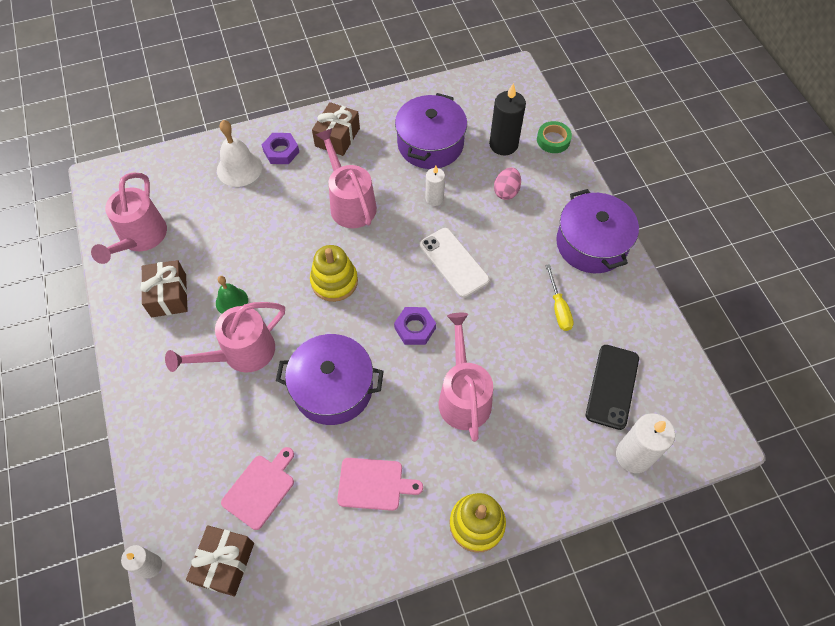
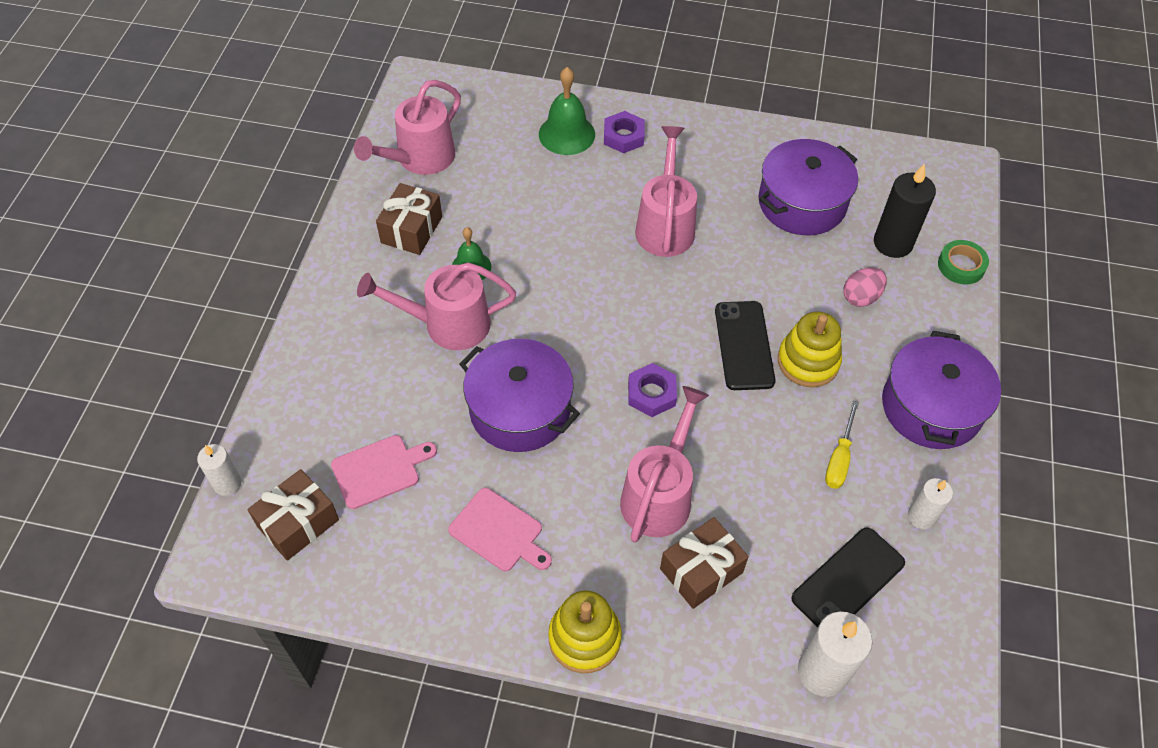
camera: 30 degrees right, 5 degrees down
(239, 168) = (566, 134): white bell -> green bell
(334, 281) = (593, 300): yellow stacking toy -> yellow stacking toy (808, 361)
(337, 137) = (696, 148): brown gift -> brown gift (701, 570)
(434, 199) = (767, 265): white candle -> white candle (921, 517)
(454, 262) = (744, 345): white phone -> black phone

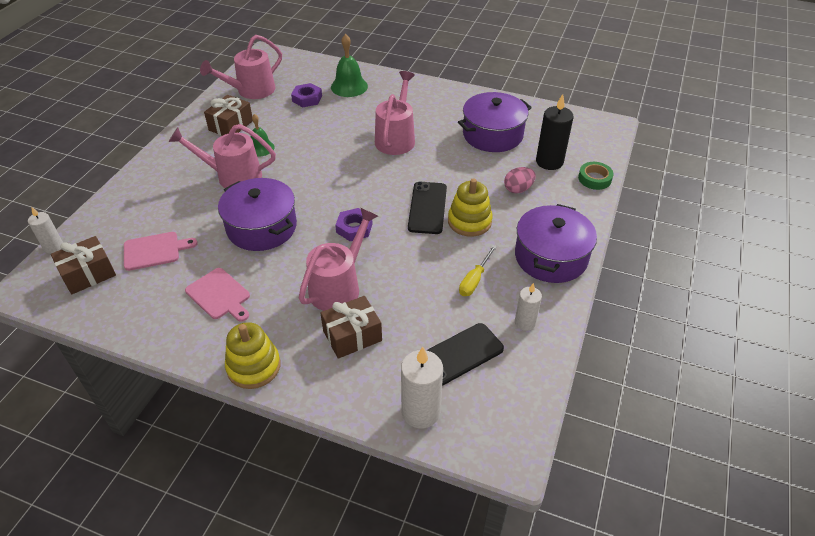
camera: 10 degrees right, 10 degrees down
(623, 136) = (385, 90): purple nut -> purple nut (307, 98)

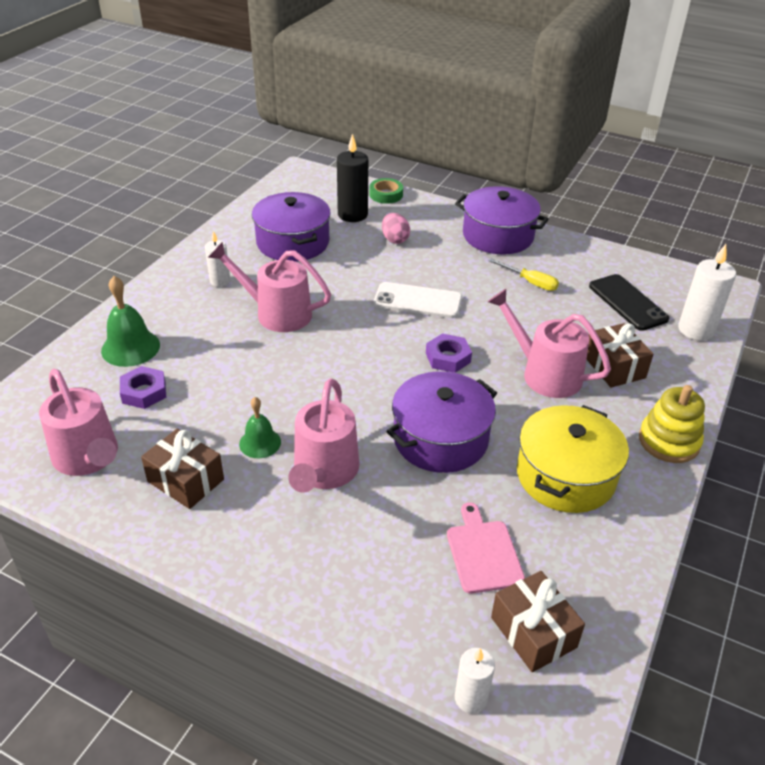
camera: 85 degrees left, 5 degrees down
(219, 295) = (565, 475): pink cutting board -> yellow pot
(427, 208) = (417, 301): black phone -> white phone
(469, 221) = (443, 275): yellow stacking toy -> none
(525, 322) = (582, 261): white candle -> white candle (220, 281)

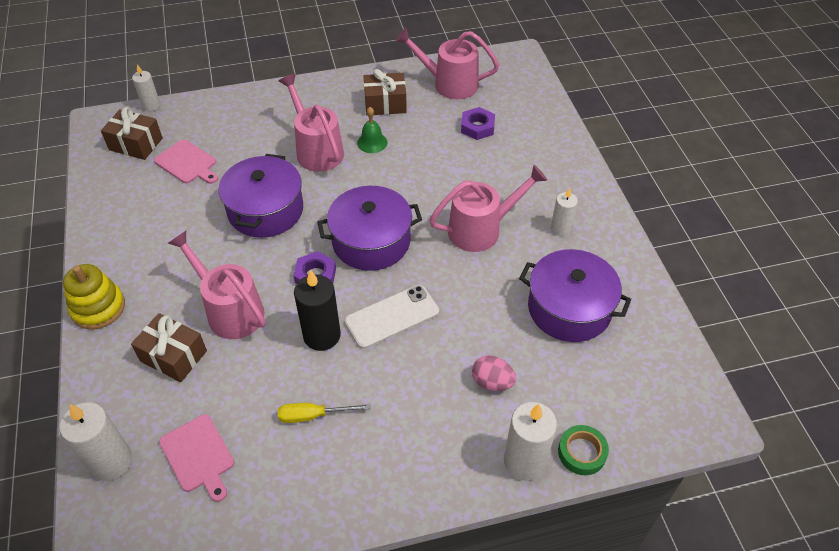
camera: 140 degrees right, 10 degrees up
(130, 347) = (530, 144): green bell -> none
(352, 215) = (571, 389): black candle -> black candle (322, 335)
(422, 206) = (524, 461): none -> white candle
(498, 236) = (401, 471): purple pot -> purple pot (371, 241)
(543, 373) = (229, 310): pink watering can -> pink watering can turned 135 degrees counterclockwise
(565, 475) = (164, 235): yellow pot -> none
(627, 302) = (198, 456): black phone -> pink cutting board

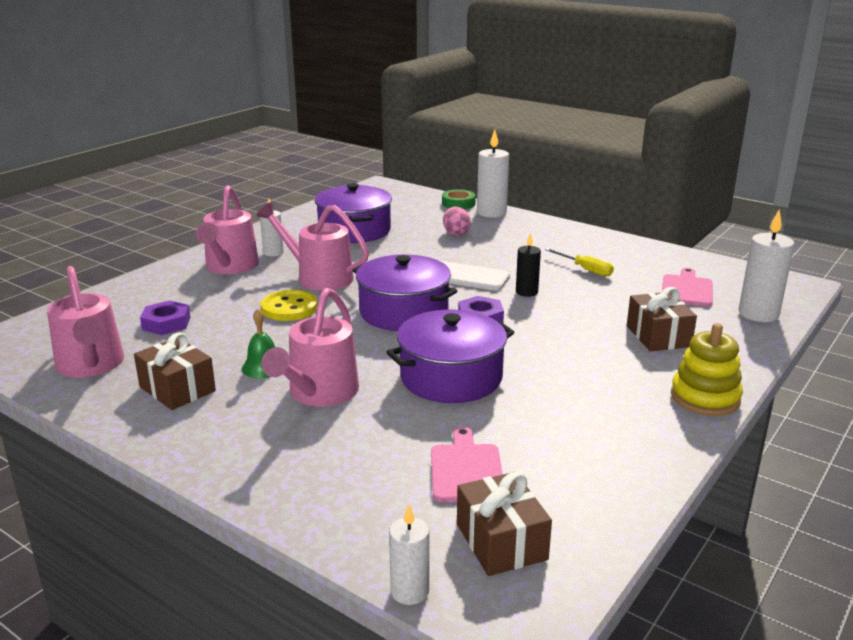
camera: 130 degrees left, 25 degrees down
(229, 310) = (579, 336): pink watering can -> pink watering can (230, 267)
(322, 335) = (526, 292): black candle -> black candle, size x0.61
(441, 189) = (289, 308): none -> yellow button

